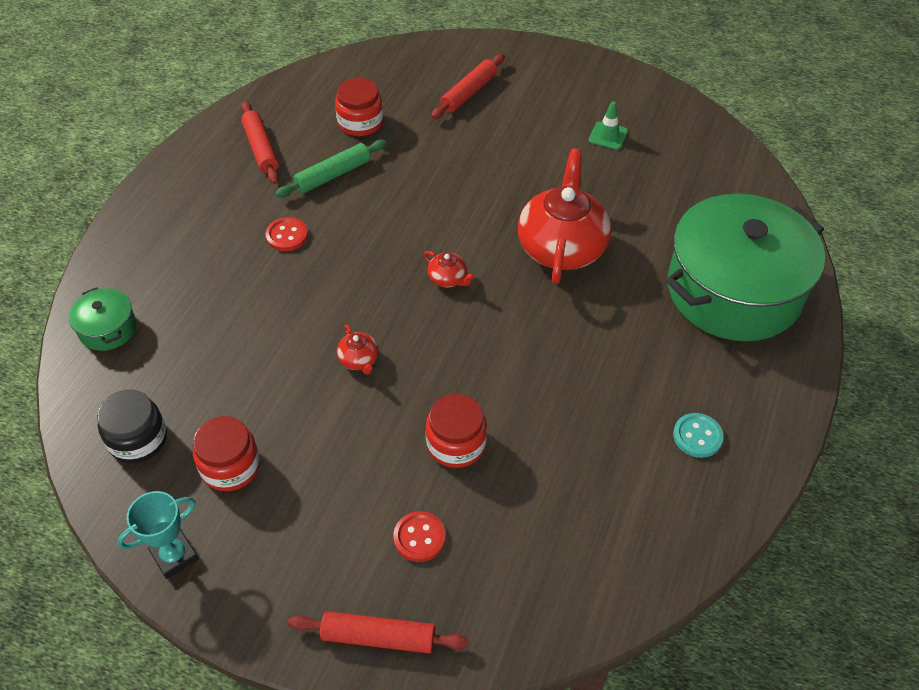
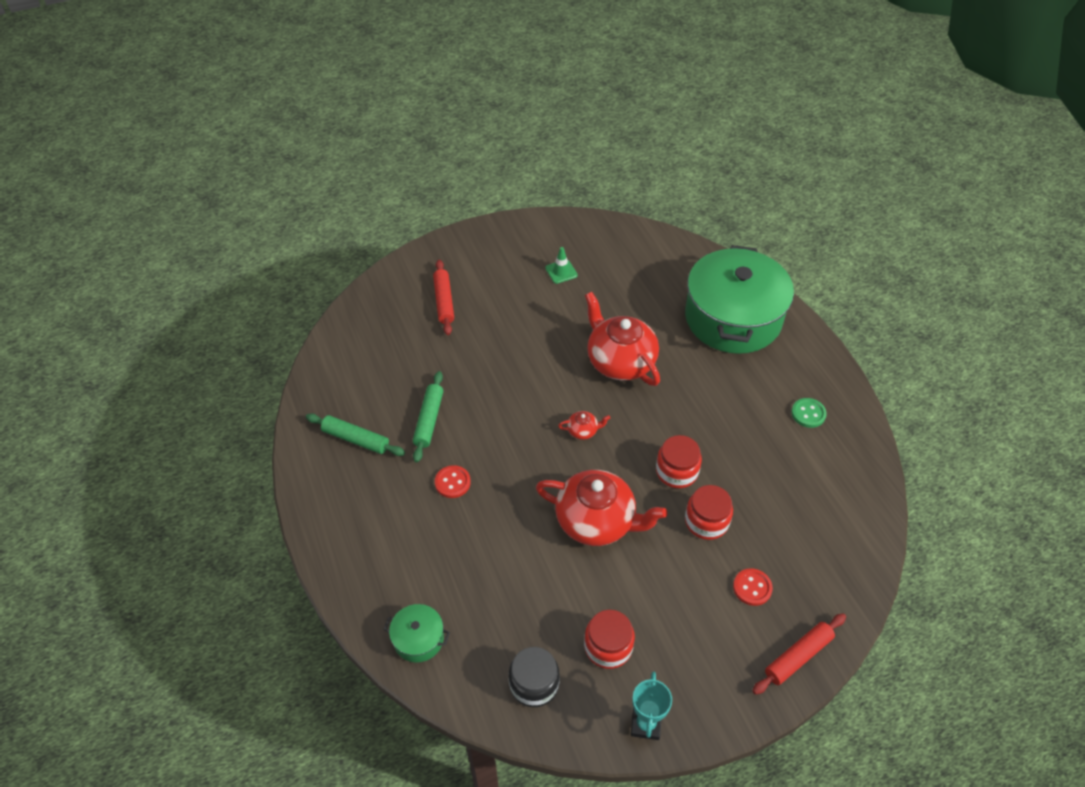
camera: 45 degrees left, 0 degrees up
(261, 149) = (356, 439): red rolling pin -> green rolling pin
(359, 360) = (596, 521): red teapot -> red teapot, size x2.40
(360, 122) = (400, 372): red jar -> red jar (676, 471)
(697, 436) = (808, 414): turquoise button -> green button

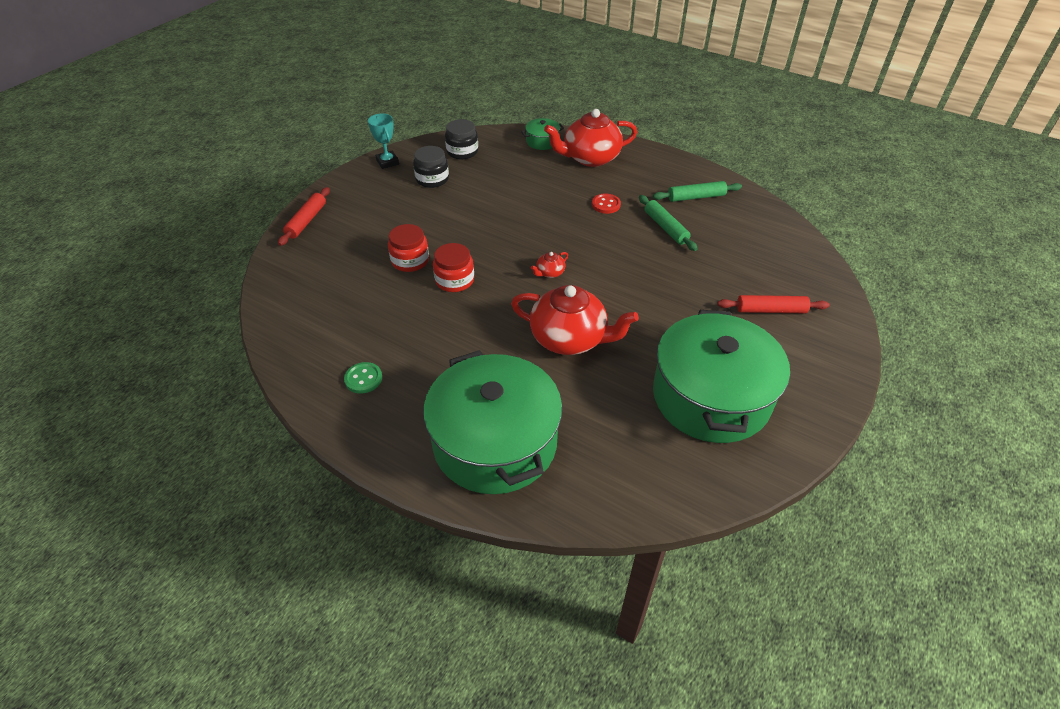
camera: 145 degrees right, 5 degrees down
(444, 301) = (770, 310): red rolling pin -> red rolling pin turned 45 degrees counterclockwise
(561, 272) = (711, 397): green traffic cone -> green pot
(596, 521) = (489, 227): red teapot -> red teapot (590, 158)
(608, 646) = (432, 179): red jar -> black jar
(752, 588) = (355, 240): red button -> none

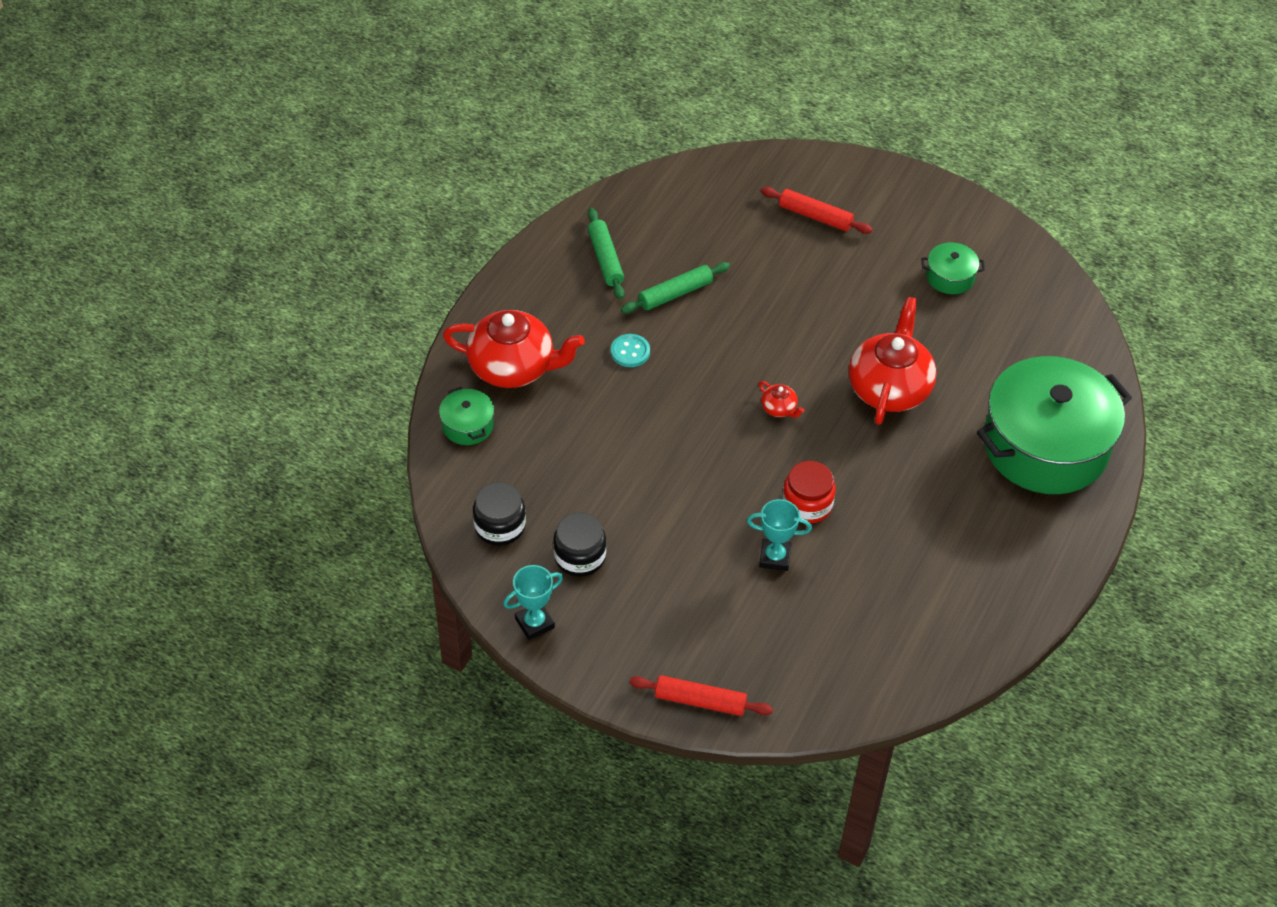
camera: 95 degrees left, 5 degrees up
(363, 379) = (987, 572): green button -> none
(410, 261) = (775, 557): red jar -> turquoise trophy
(590, 158) = (513, 367): red teapot -> red teapot turned 60 degrees counterclockwise
(606, 205) = (630, 352): red button -> turquoise button
(711, 397) = (950, 277): green pot -> green pot, size x0.41
(770, 310) = (815, 216): red rolling pin -> red rolling pin turned 60 degrees counterclockwise

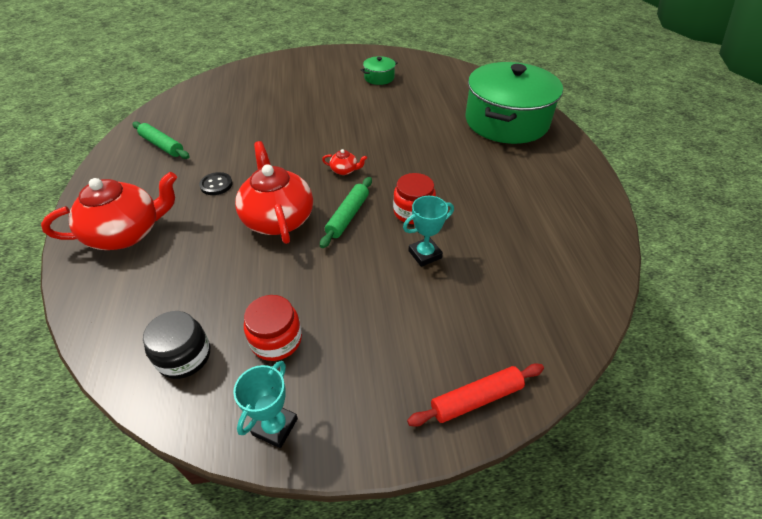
camera: 35 degrees left, 5 degrees down
(467, 425) = (106, 291): green pot -> none
(579, 556) = (276, 339): black jar -> red jar
(630, 352) = (216, 185): turquoise button -> black button
(675, 293) = (225, 143): green rolling pin -> green rolling pin (348, 216)
(815, 216) = (282, 81): red rolling pin -> none
(889, 388) = (399, 133): red teapot -> red teapot (278, 218)

